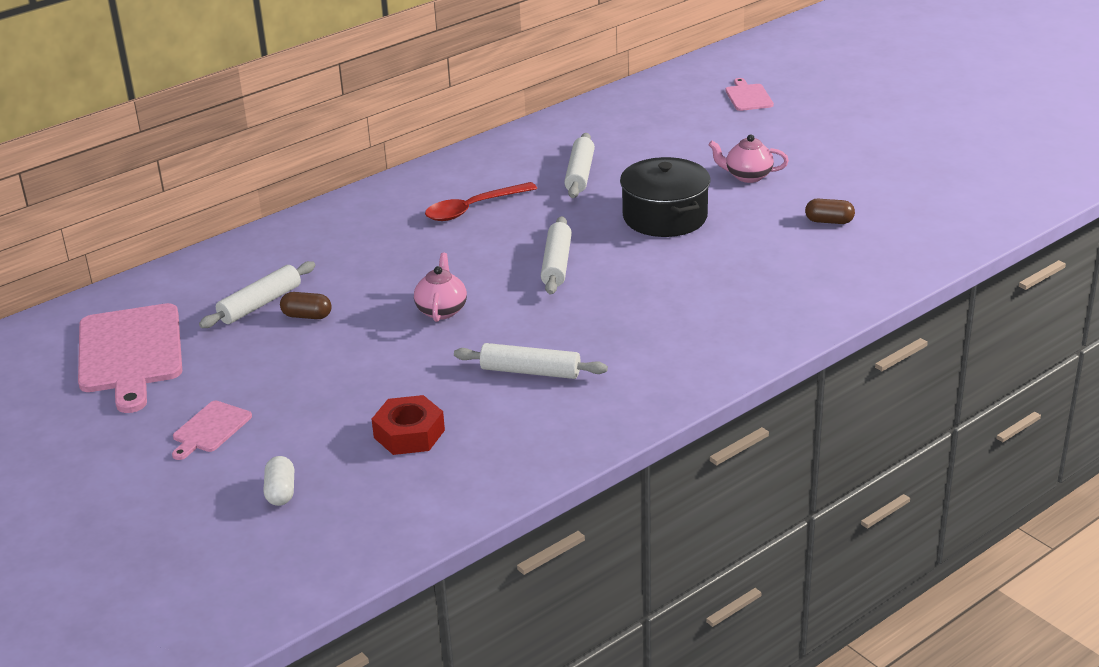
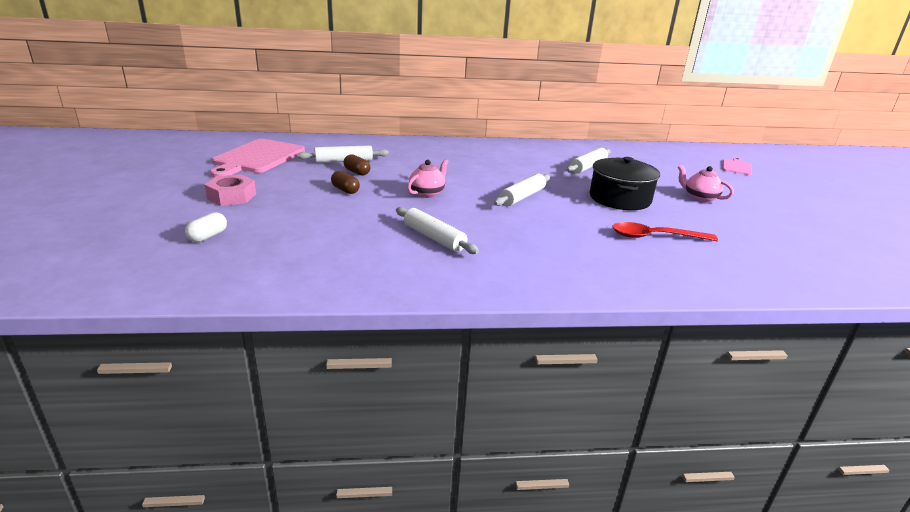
camera: 30 degrees right, 5 degrees down
(210, 429) = (232, 196): pink cutting board -> pink nut
(409, 434) = (318, 239): red nut -> none
(473, 208) = (508, 162): red spoon -> red spoon (655, 237)
(829, 221) = (741, 237): brown capsule -> brown capsule (345, 190)

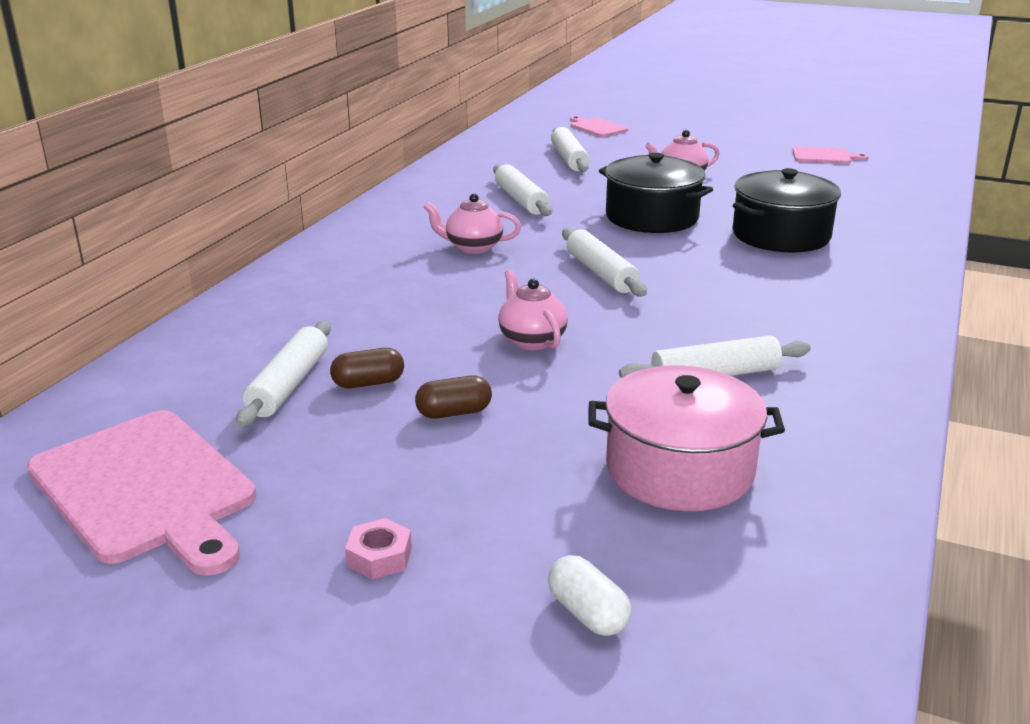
camera: 60 degrees left, 0 degrees up
(232, 196) = (379, 557): pink nut -> pink nut, size x0.59
(330, 240) = (679, 469): none -> pink pot
(513, 167) = (473, 247): none -> pink teapot
(655, 237) = (781, 235): red spoon -> black pot
(669, 168) = (569, 159): none -> white rolling pin
(841, 238) = (824, 156): none -> pink cutting board

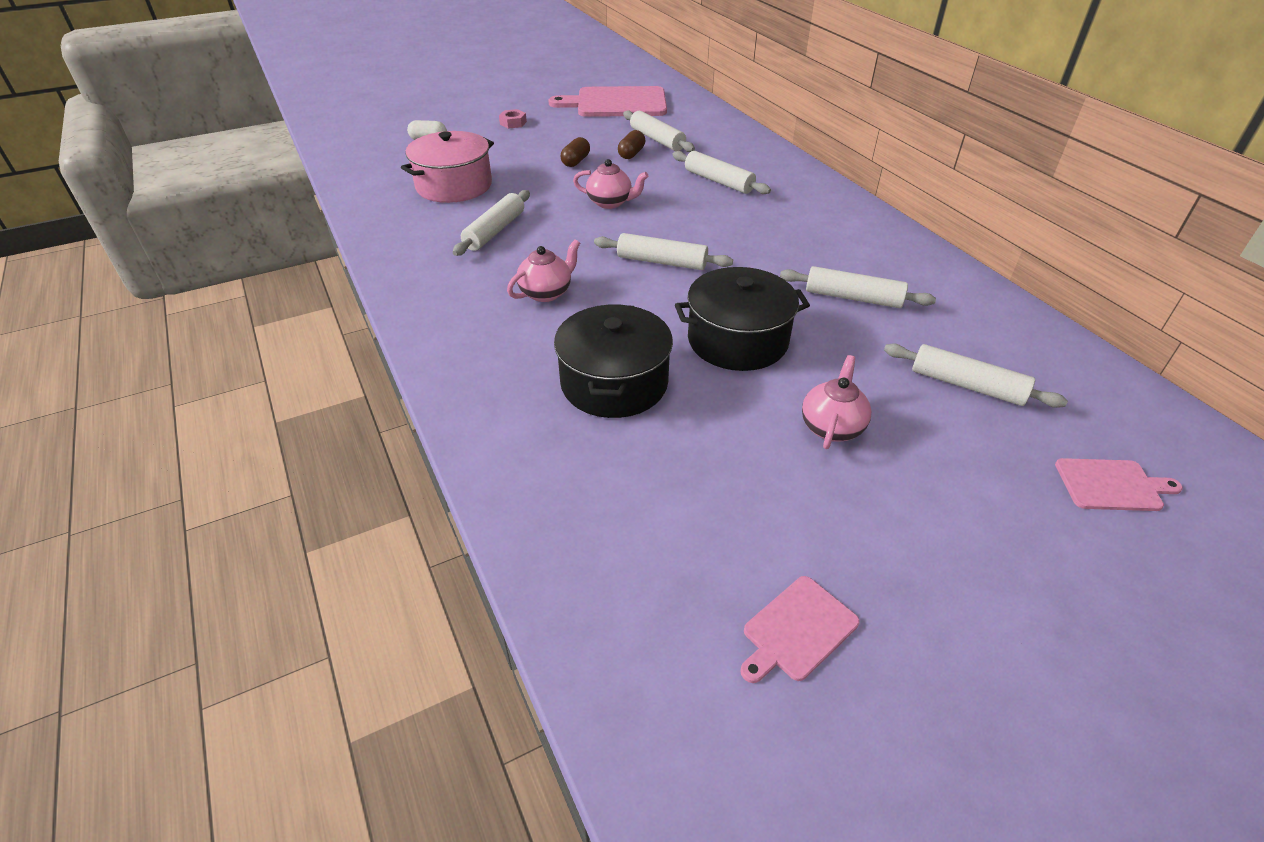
camera: 130 degrees right, 15 degrees up
(377, 303) = (718, 181): none -> white rolling pin
(473, 247) = (768, 237): pink teapot -> pink teapot (546, 293)

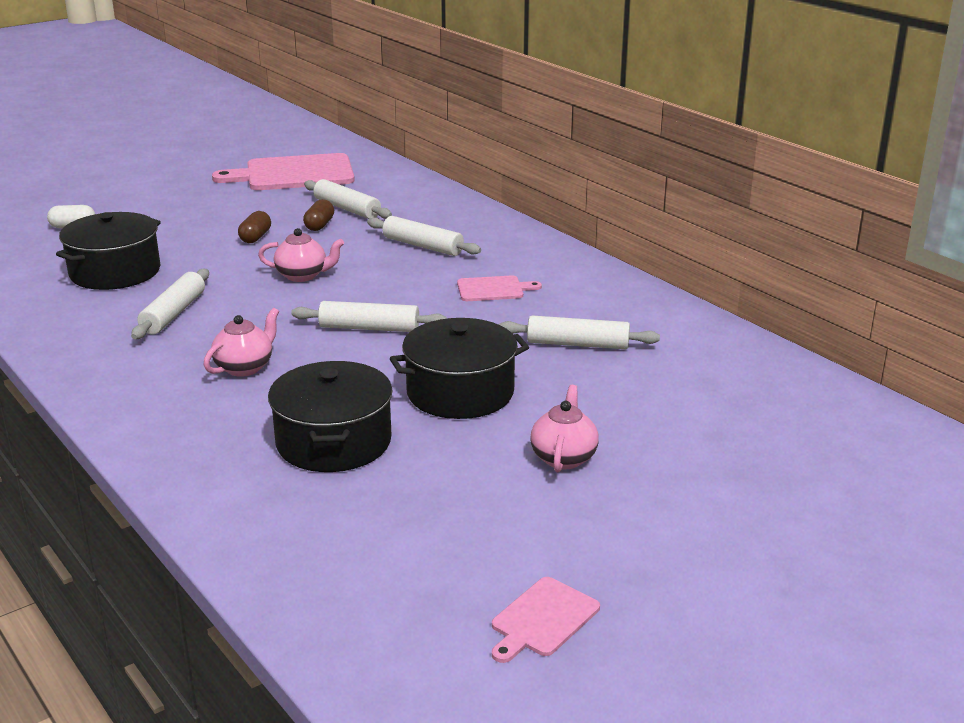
camera: 10 degrees left, 15 degrees down
(454, 186) = (115, 272): pink pot -> black pot
(513, 123) = (173, 202): pink nut -> none
(967, 385) = (696, 410): white rolling pin -> none
(1111, 485) = (832, 477): pink cutting board -> pink cutting board (493, 289)

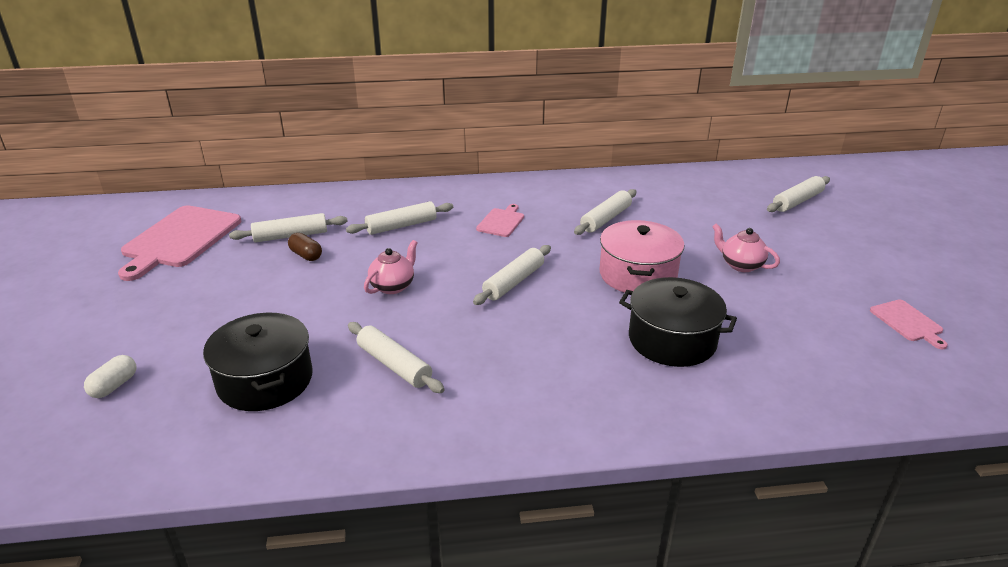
camera: 60 degrees left, 5 degrees up
(245, 367) = (528, 351): pink teapot -> none
(255, 237) = (289, 289): brown capsule -> none
(460, 392) = (638, 274): black pot -> pink pot
(833, 474) = (797, 201): none -> white rolling pin

